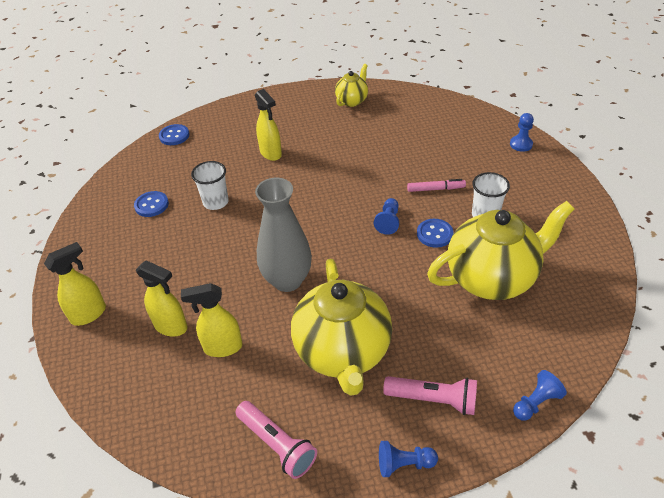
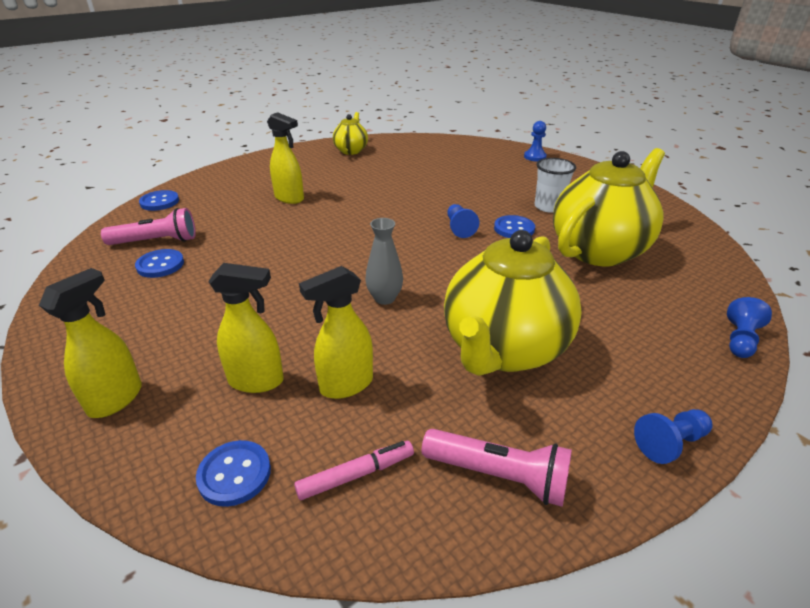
camera: 25 degrees left, 10 degrees down
(132, 389) = (234, 474): none -> blue button
(215, 202) = (247, 247): white cup -> none
(287, 280) = (384, 298): grey vase -> grey vase, size x0.54
(343, 353) = (503, 350): yellow teapot -> yellow teapot turned 60 degrees clockwise
(433, 399) = (640, 367): pink flashlight -> pink flashlight (156, 241)
(435, 189) = (485, 197): pink marker -> pink marker (356, 475)

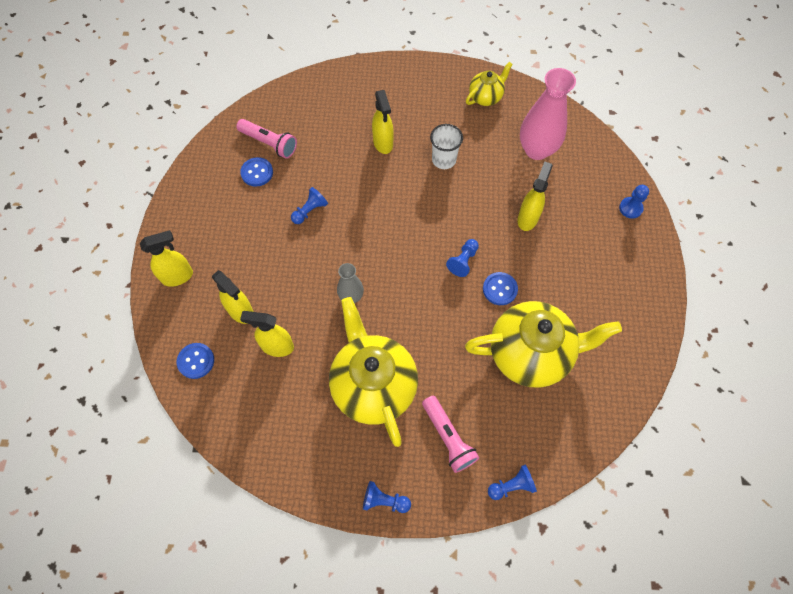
camera: 40 degrees right, 30 degrees up
(159, 202) = (299, 92): blue button -> none
(260, 263) = (310, 211): none -> blue pawn
(356, 475) = (239, 401): pink marker -> none
(428, 158) = (536, 150): none -> pink vase
(474, 187) = (528, 218): none -> yellow spray bottle
(498, 476) = (293, 450): pink flashlight -> pink flashlight (448, 437)
(503, 350) = (373, 385): yellow teapot -> yellow teapot turned 90 degrees clockwise
(548, 207) = (556, 283): white cup -> white cup (444, 160)

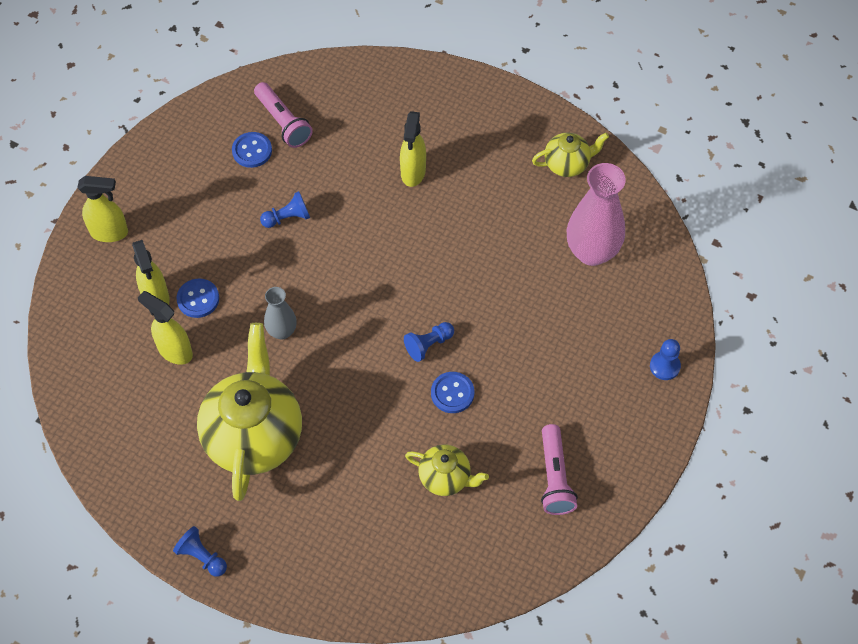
camera: 25 degrees right, 5 degrees down
(196, 361) = (84, 330): blue button -> blue button (198, 299)
(444, 160) = (473, 220): white cup -> none
(448, 437) = (304, 524): pink flashlight -> pink flashlight (554, 477)
(511, 486) = (343, 603): blue pawn -> none
(528, 218) = (532, 327): yellow spray bottle -> none
(531, 354) = (446, 478): yellow teapot -> yellow teapot, size x0.50

